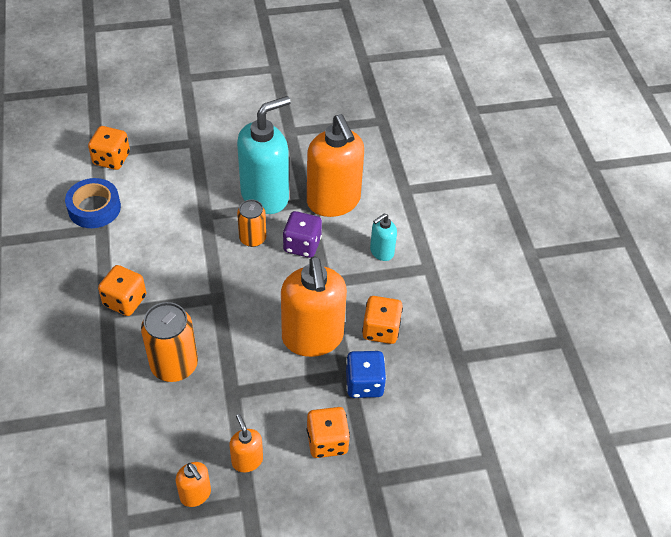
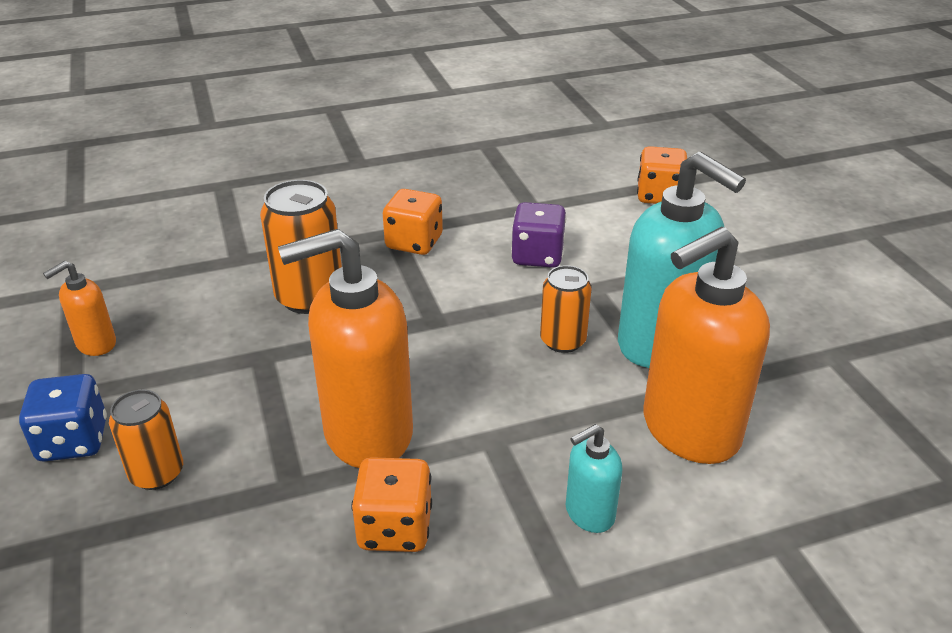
camera: 85 degrees right, 15 degrees down
(94, 208) = (564, 197): blue tape -> none
(247, 460) = (139, 386): orange soap dispenser -> none
(302, 245) = (568, 399): purple dice -> purple dice (537, 256)
(327, 441) = (157, 473): orange dice -> orange can
(364, 384) = (270, 513): blue dice -> blue dice (73, 441)
(381, 252) = (589, 513): turquoise soap dispenser -> turquoise soap dispenser turned 75 degrees counterclockwise

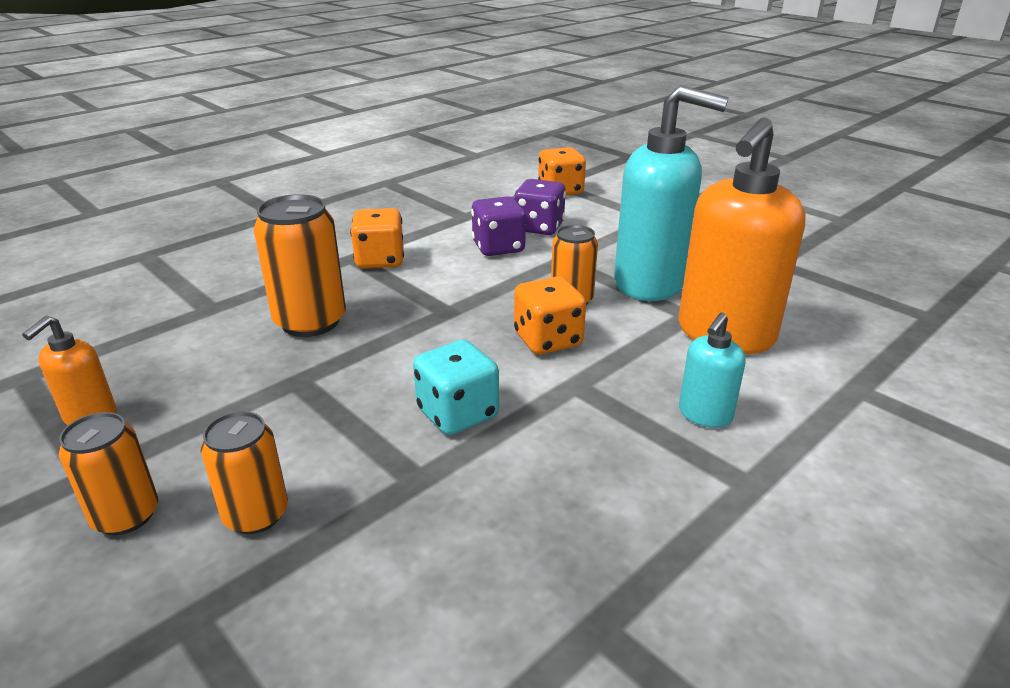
camera: 25 degrees left, 5 degrees down
(73, 441) = (126, 515): blue dice -> orange can
(367, 434) = (457, 413): orange soap dispenser -> turquoise dice
(395, 528) = (549, 481): orange dice -> orange dice (548, 340)
(598, 240) = (539, 227): none -> purple dice

